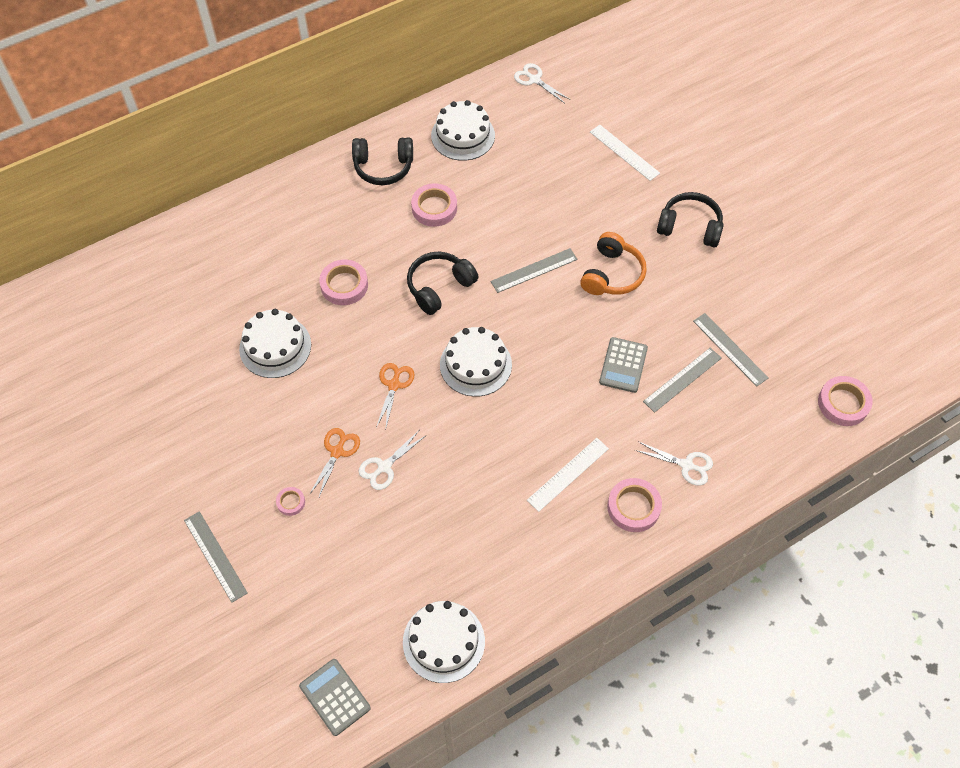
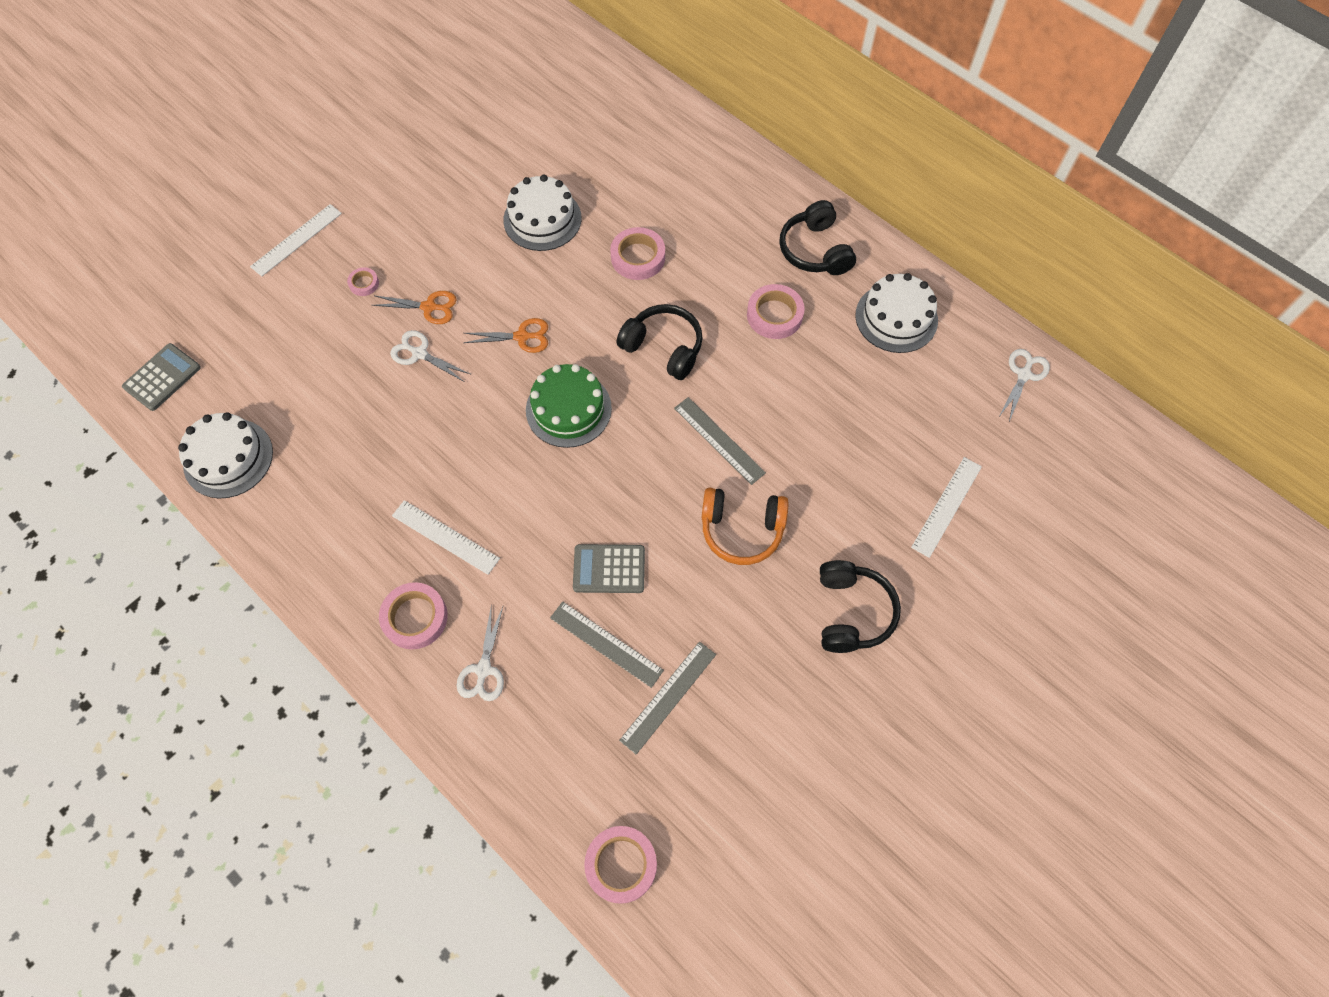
camera: 75 degrees right, 5 degrees up
(215, 556) = (296, 240): grey ruler -> white ruler
(475, 364) = (568, 409): white cake -> green cake

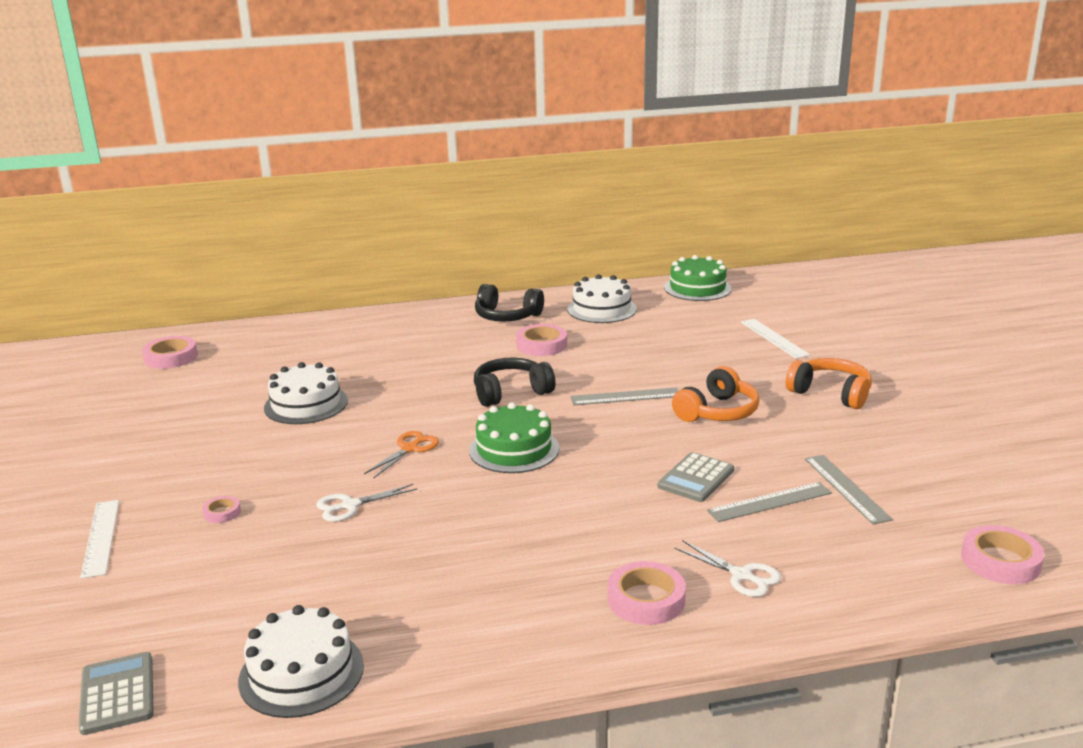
camera: 55 degrees left, 40 degrees down
(429, 307) = (307, 485): orange scissors -> none
(445, 537) = (572, 553): white ruler -> none
(638, 257) = (410, 377): pink tape -> pink tape (171, 357)
(851, 612) = (830, 393): black headphones -> orange headphones
(1024, 375) = (697, 288): white scissors -> green cake

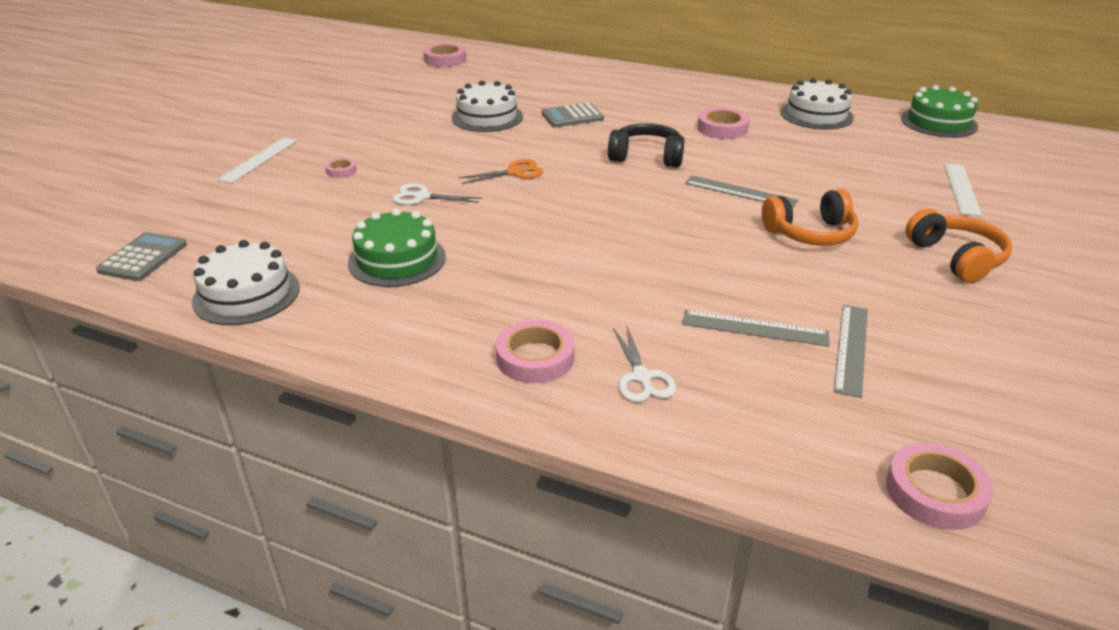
camera: 35 degrees right, 10 degrees up
(507, 316) = (723, 98): black headphones -> none
(514, 449) = (590, 200): green cake -> green cake (397, 259)
(696, 478) = (712, 281): grey calculator -> grey calculator (572, 116)

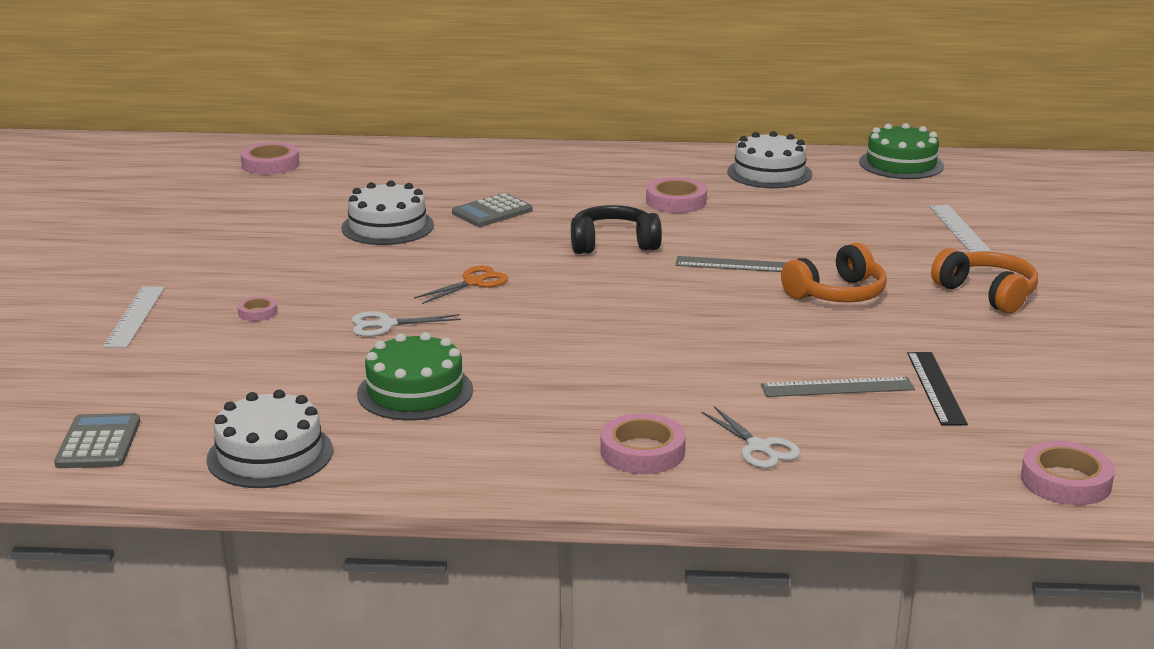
camera: 20 degrees left, 10 degrees down
(851, 348) = (936, 388): grey ruler -> black ruler

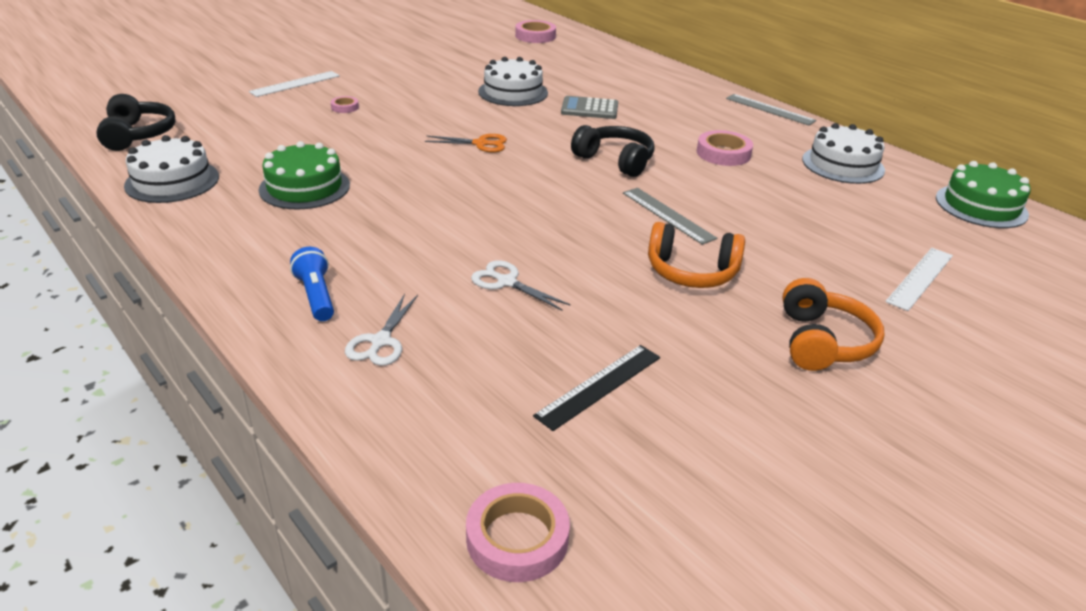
camera: 45 degrees right, 10 degrees up
(99, 443) = (138, 135): grey calculator -> black headphones
(386, 325) = (381, 144): white scissors -> white scissors (506, 282)
(642, 451) = (316, 296): pink tape -> blue flashlight
(837, 387) = (529, 337): grey ruler -> grey ruler (769, 109)

